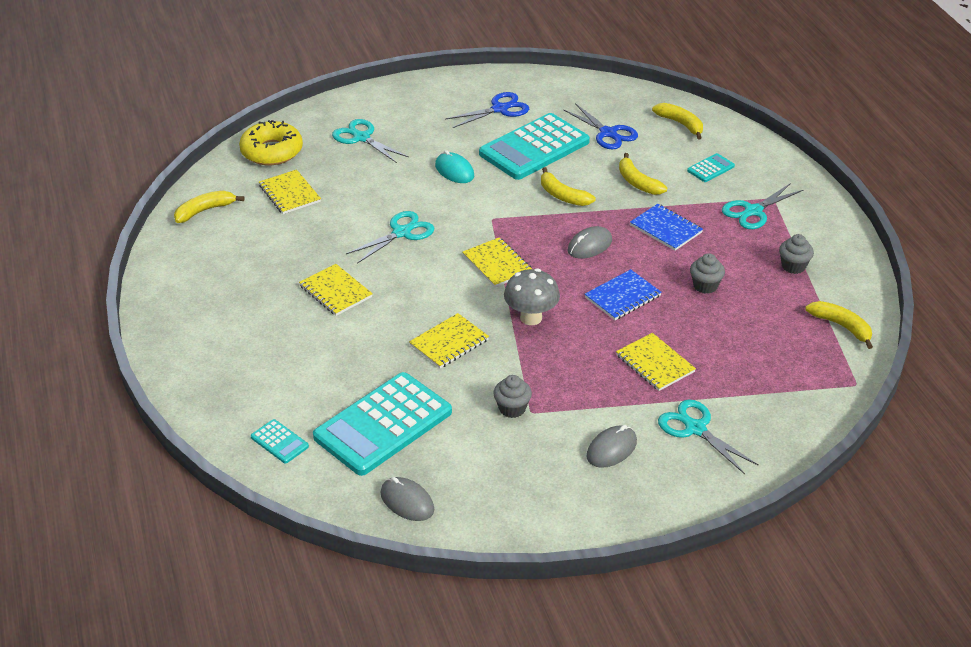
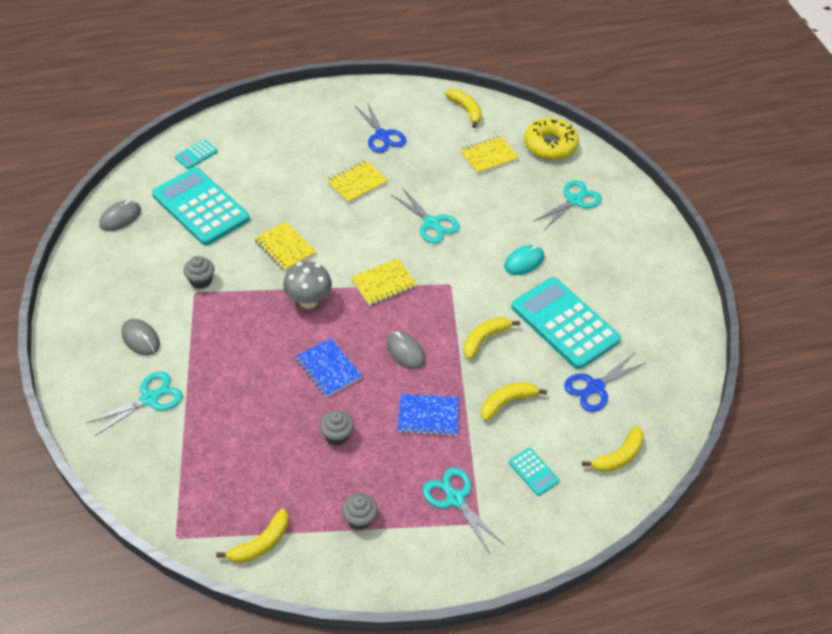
camera: 90 degrees right, 10 degrees up
(499, 109) = (632, 301): blue scissors -> blue scissors (382, 135)
(655, 364) = (235, 381): yellow notebook -> none
(666, 229) = (428, 416): blue notebook -> blue notebook turned 45 degrees clockwise

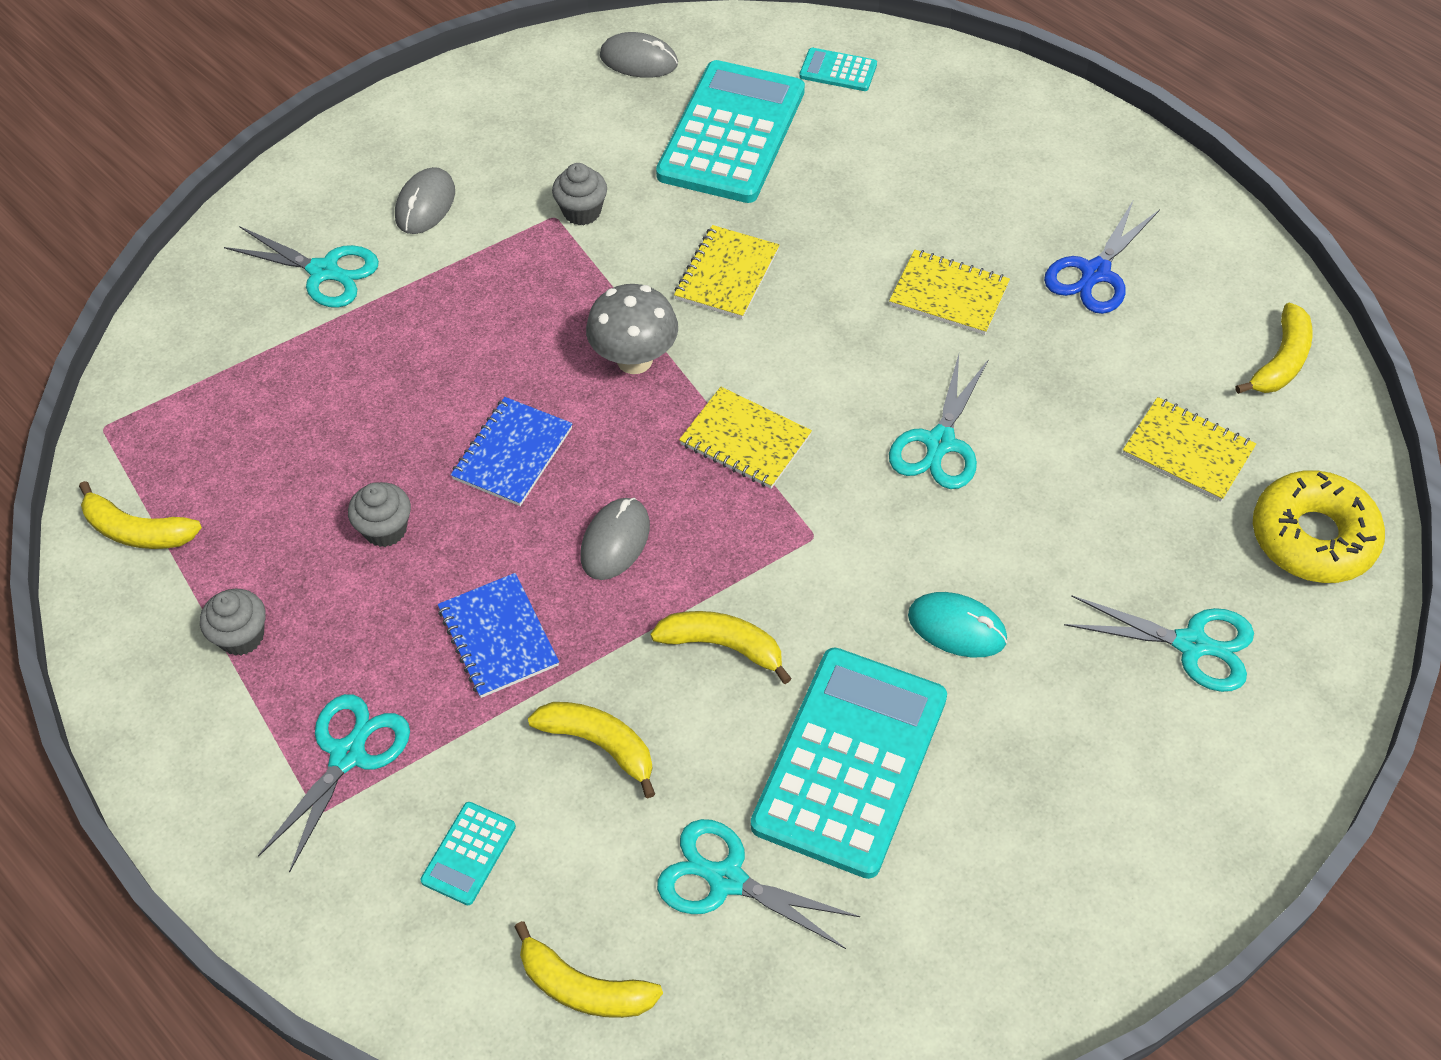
camera: 65 degrees right, 5 degrees up
(595, 387) = (726, 879): blue scissors -> turquoise scissors

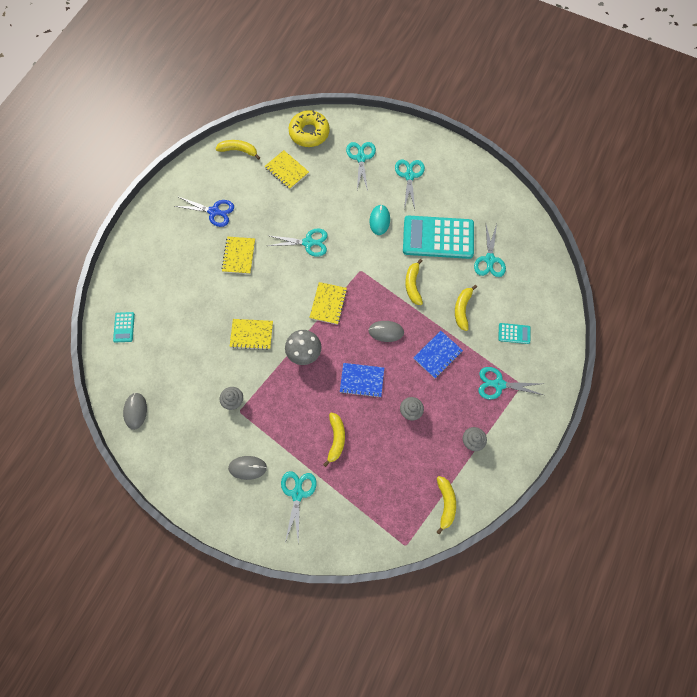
camera: 110 degrees left, 15 degrees up
(583, 987) = (538, 286): yellow banana -> yellow banana (336, 439)
(731, 133) = (172, 357): turquoise calculator -> none
(1093, 756) = (409, 176): none -> turquoise scissors
(1187, 451) = (286, 170): yellow notebook -> yellow notebook turned 60 degrees counterclockwise

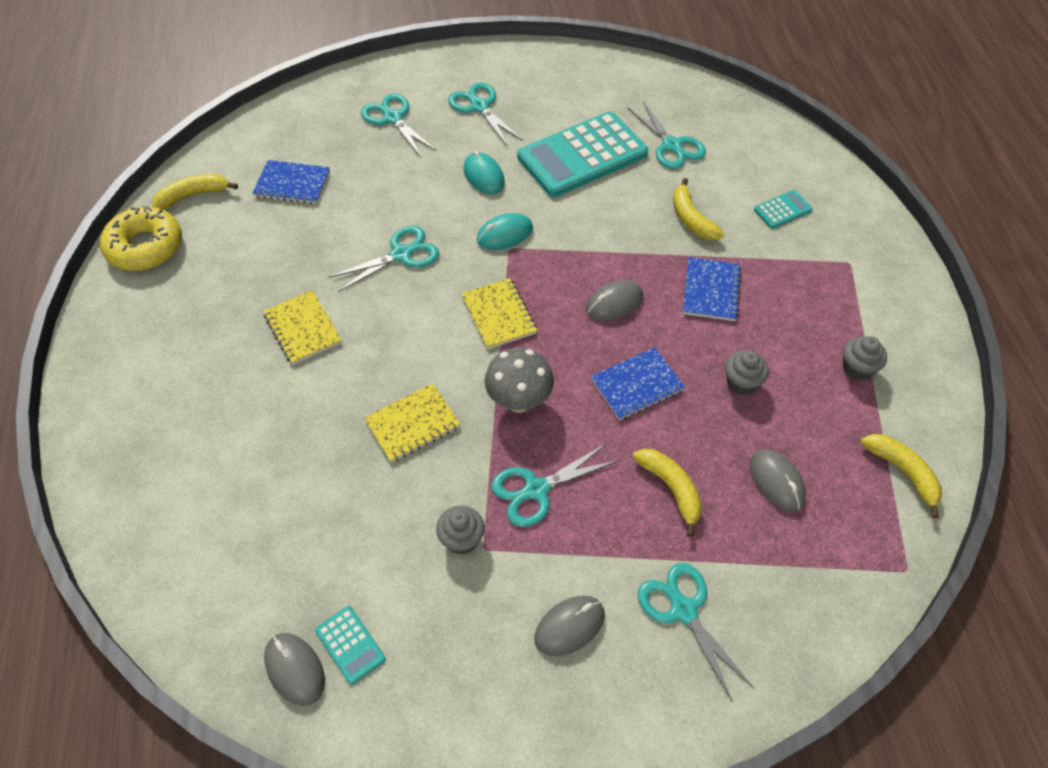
camera: 35 degrees left, 15 degrees down
(124, 327) = (171, 546): turquoise calculator -> turquoise calculator (350, 645)
(214, 211) = (213, 292): blue scissors -> none
(286, 170) = (292, 184): yellow notebook -> blue notebook
(309, 133) = (290, 125): yellow donut -> yellow donut (145, 247)
(364, 261) = (504, 234): none -> turquoise mouse
(384, 468) = (776, 481): none -> grey mouse
(413, 285) = (599, 226): yellow banana -> none
(498, 384) = (822, 279): turquoise scissors -> turquoise scissors (536, 490)

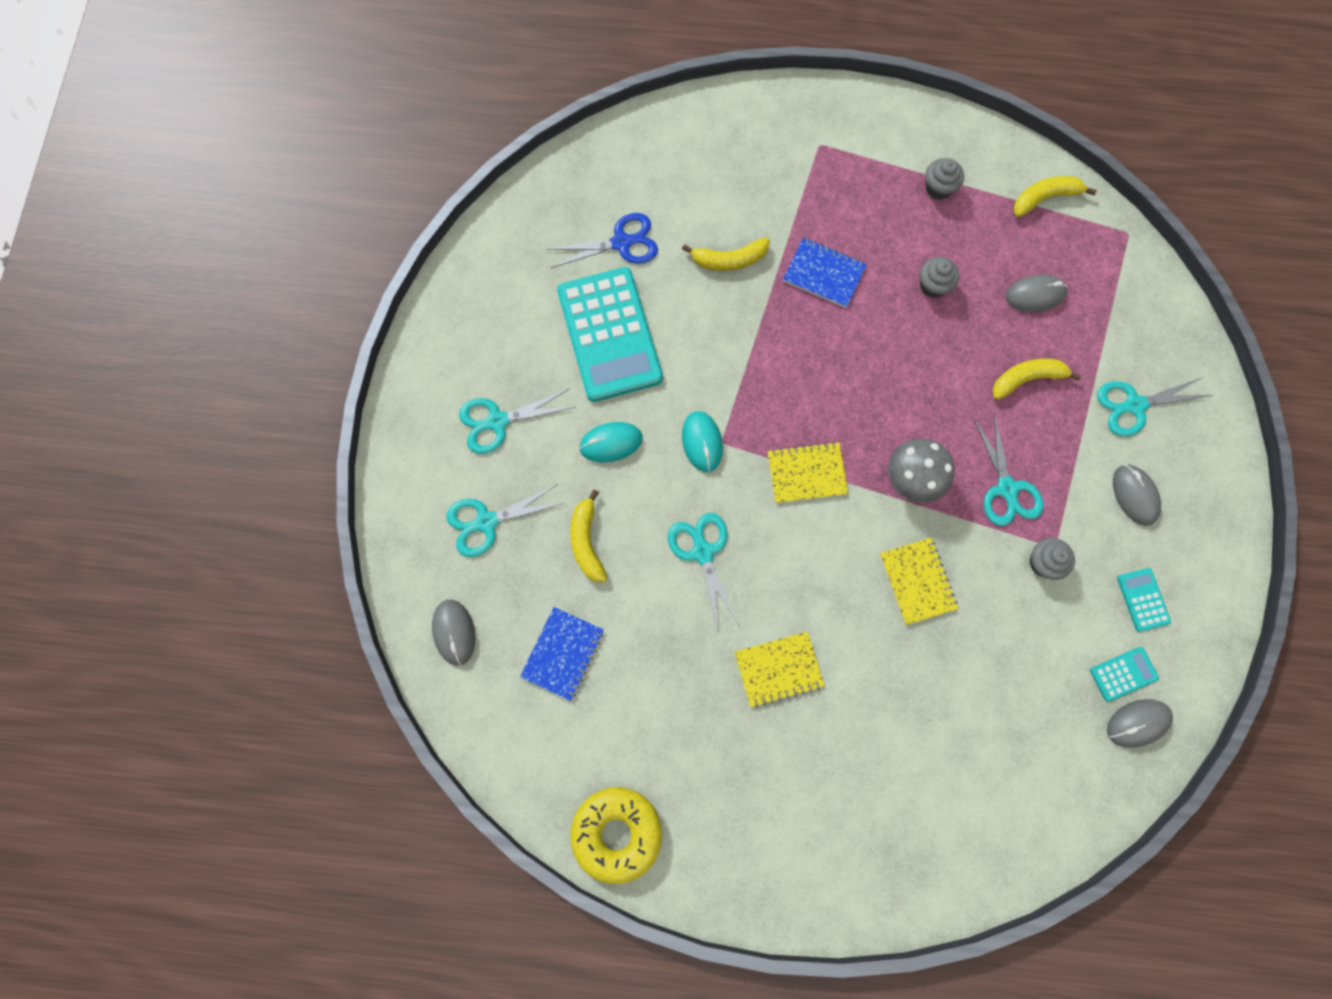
camera: 75 degrees left, 20 degrees up
(193, 195) = (548, 771): yellow banana -> yellow banana (587, 541)
(614, 303) = (817, 363): grey mouse -> grey mouse (454, 632)
(637, 385) = (916, 373): blue notebook -> none
(672, 145) = (621, 243): turquoise scissors -> blue scissors
(782, 210) = (740, 174): turquoise calculator -> turquoise calculator (1142, 599)

